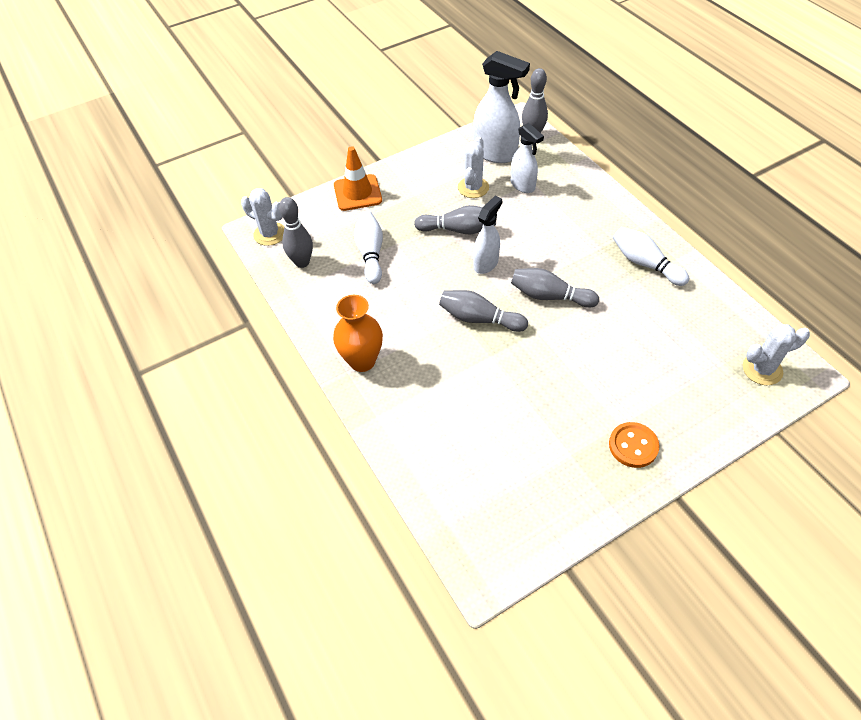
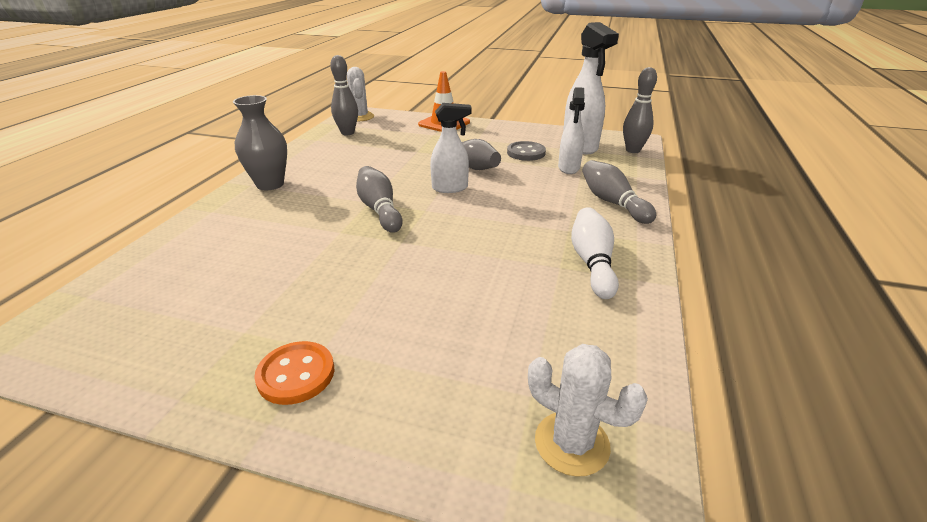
camera: 45 degrees right, 20 degrees down
(362, 361) = (270, 184): orange vase -> grey vase
(370, 253) = (390, 147): white bowling pin -> none
(473, 187) = (526, 153): white cactus -> grey button
(549, 296) = (457, 230): grey bowling pin -> grey bowling pin (612, 202)

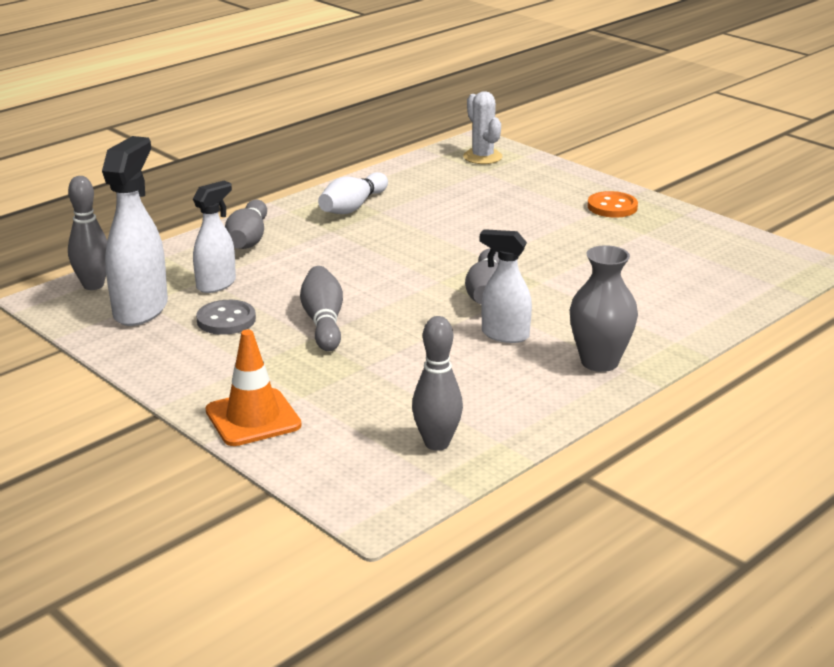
camera: 150 degrees left, 5 degrees down
(360, 117) = (380, 490): white cactus -> none
(450, 188) = (386, 297): white spray bottle -> white spray bottle (504, 335)

